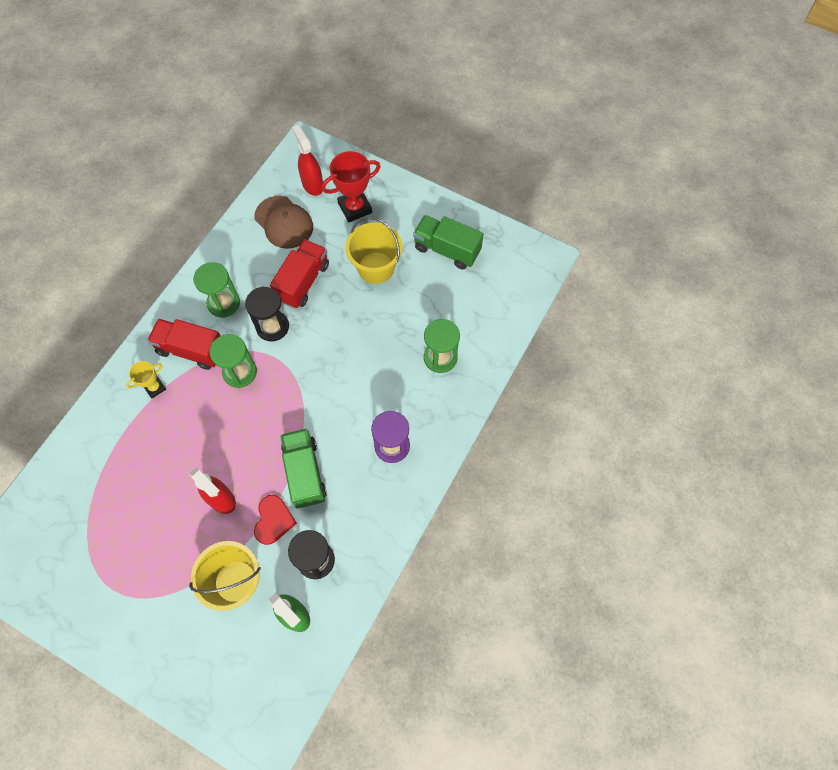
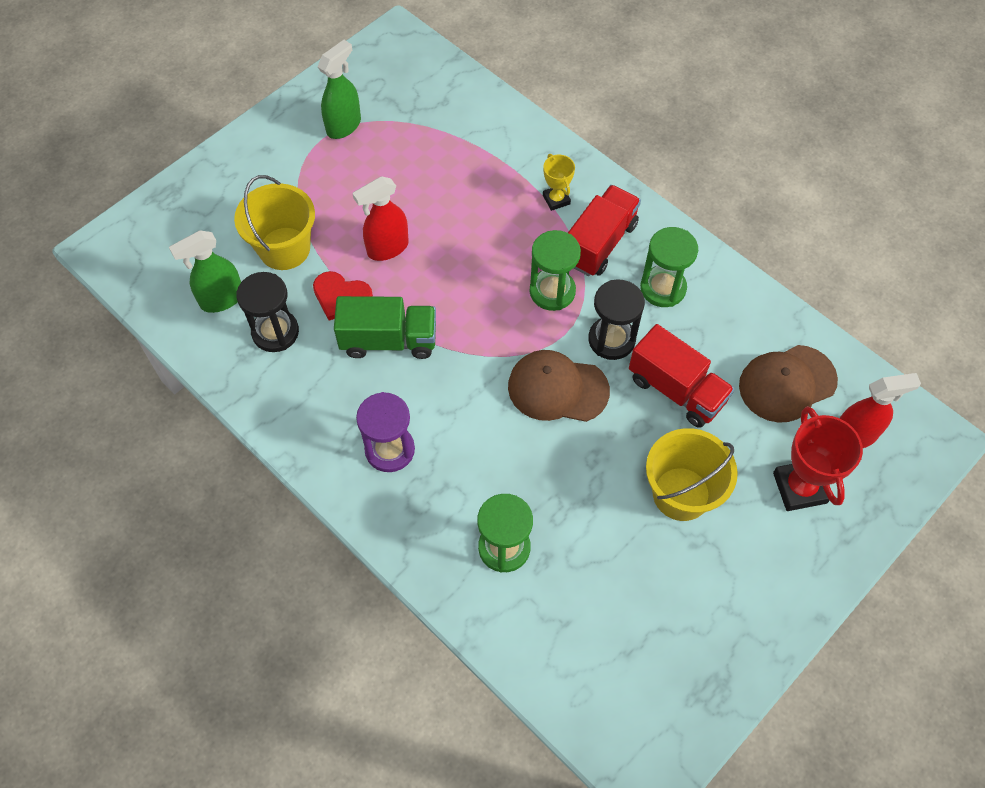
camera: 105 degrees right, 5 degrees down
(97, 576) = (344, 126): none -> green spray bottle
(318, 352) = (557, 388): none -> brown cap
(447, 250) = (694, 609): green truck -> none

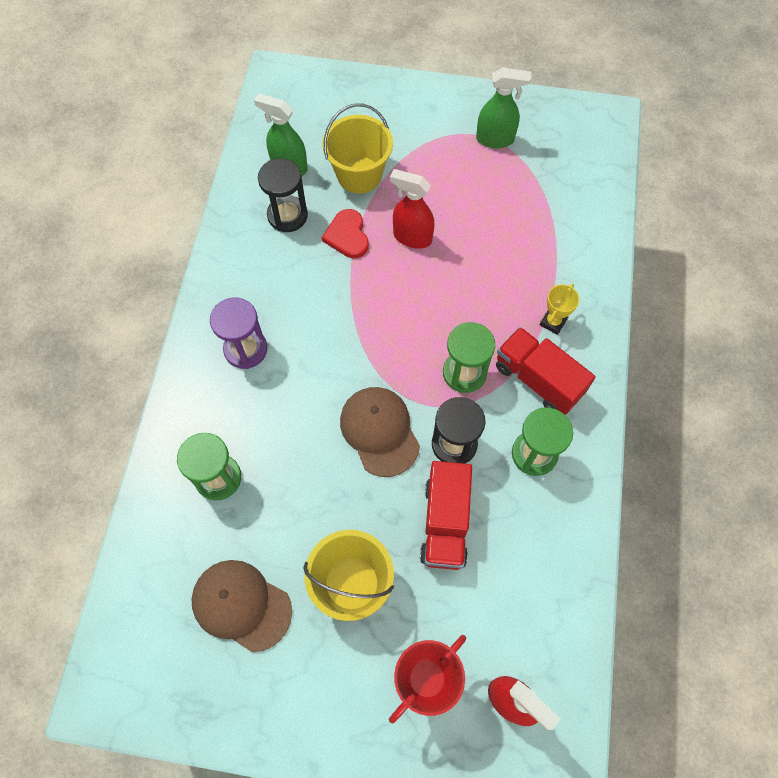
camera: 55 degrees right, 5 degrees up
(389, 340) = (334, 289): green truck -> none
(599, 243) = (538, 379): red truck -> red truck turned 135 degrees counterclockwise
(787, 383) = (519, 611): brown cap -> brown cap (241, 605)

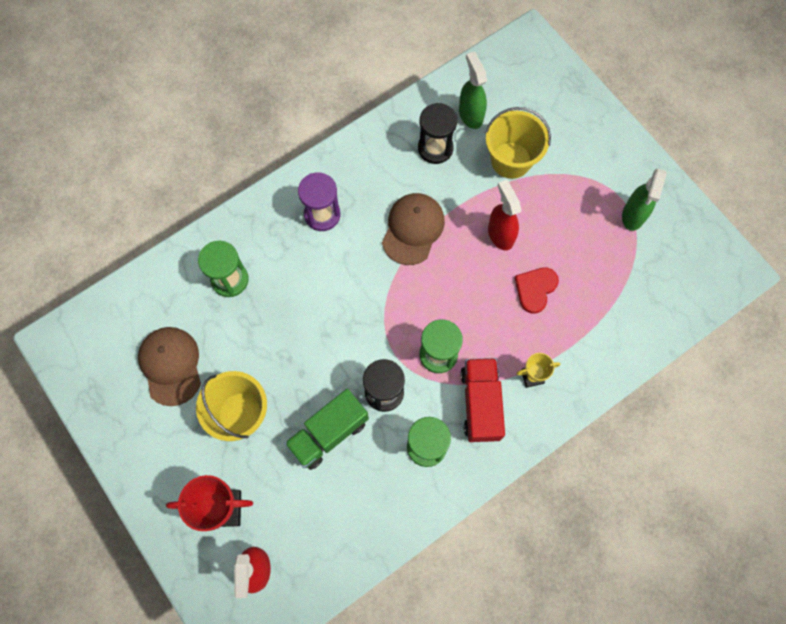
camera: 45 degrees right, 5 degrees up
(347, 236) = (459, 196): red heart -> red heart (535, 289)
(379, 431) = (348, 341): brown cap -> brown cap (413, 229)
(445, 522) = (328, 433): red truck -> green truck
(495, 139) = (633, 215): green spray bottle -> green spray bottle turned 60 degrees clockwise

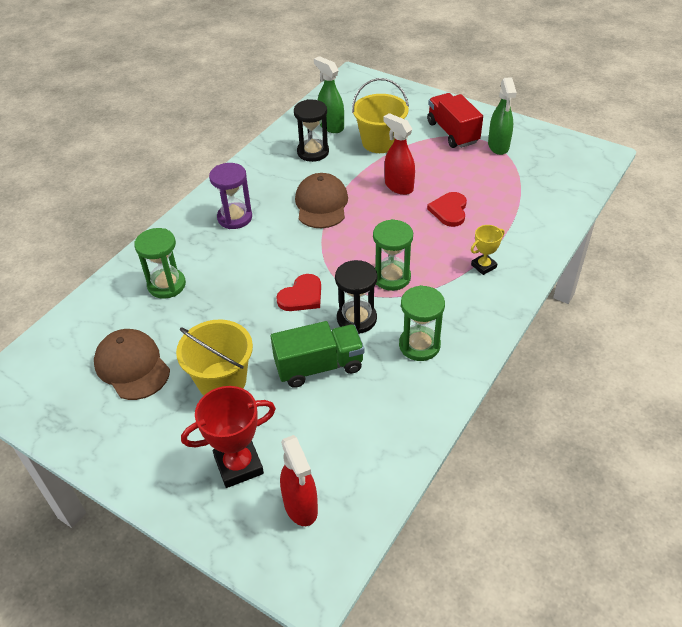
camera: 20 degrees left, 25 degrees down
(328, 433) = (319, 366): green truck -> green truck turned 135 degrees counterclockwise
(346, 343) = (302, 296): none -> red heart
(480, 404) = (450, 298): red truck -> red truck (452, 132)

